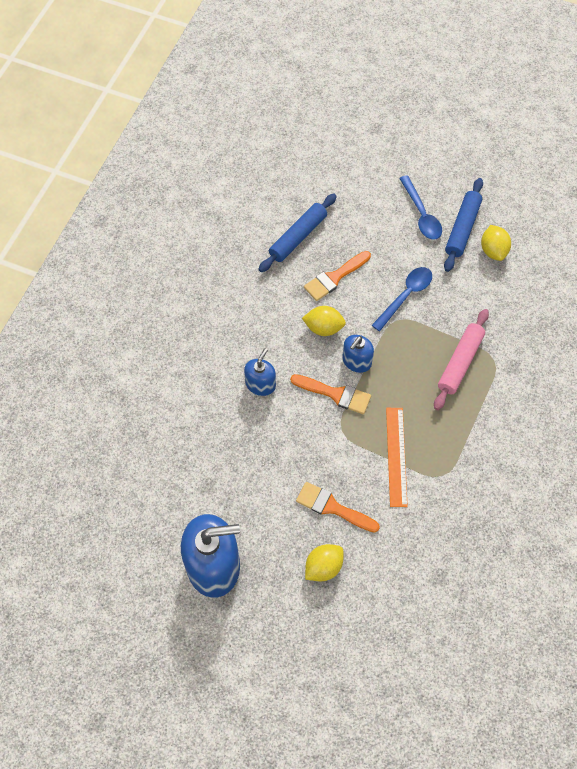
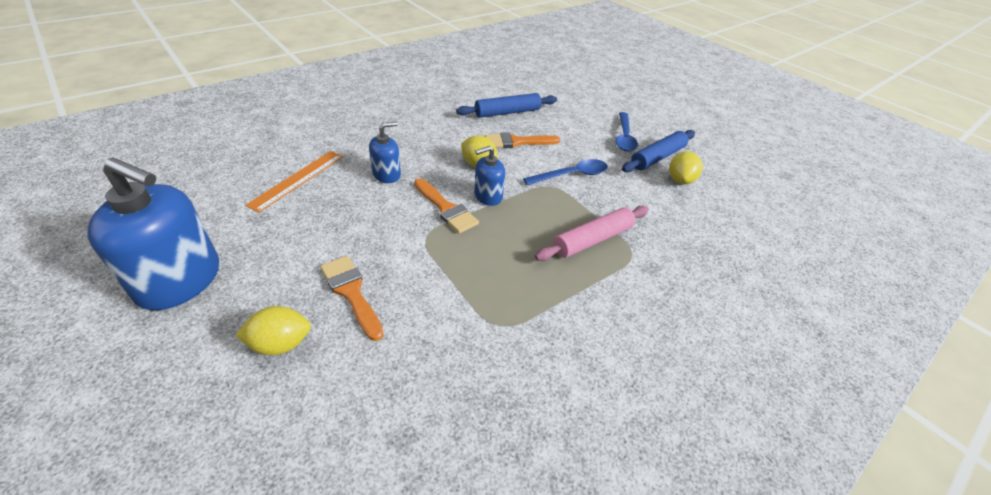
camera: 25 degrees right, 20 degrees down
(396, 456) = (461, 282): orange ruler -> orange ruler (297, 179)

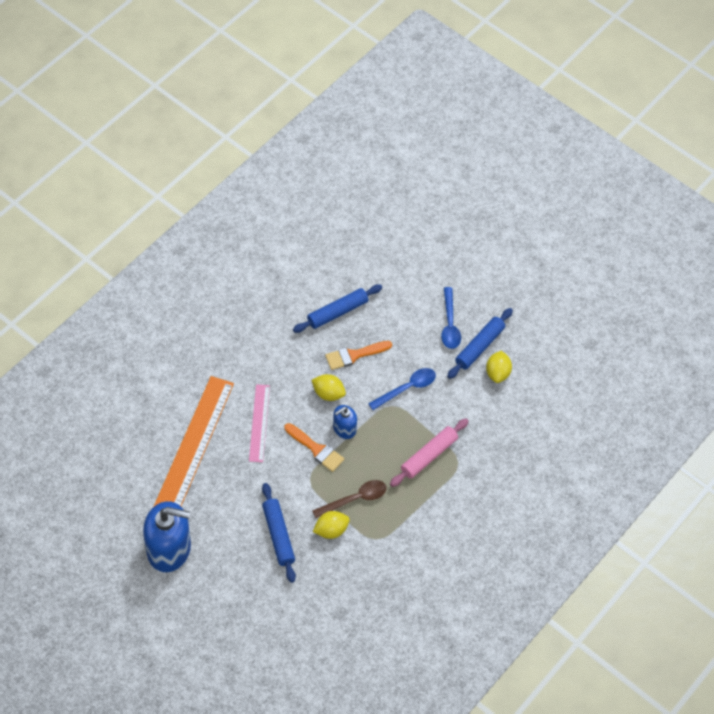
camera: 10 degrees left, 15 degrees up
(280, 344) = (253, 577): yellow lemon -> yellow lemon (331, 530)
(297, 179) = (194, 444): orange ruler -> orange ruler, size x1.79
(351, 293) = (278, 535): orange brush -> blue rolling pin
(387, 174) = (259, 423): blue soap dispenser -> pink ruler
(480, 269) = (355, 499): none -> brown spoon

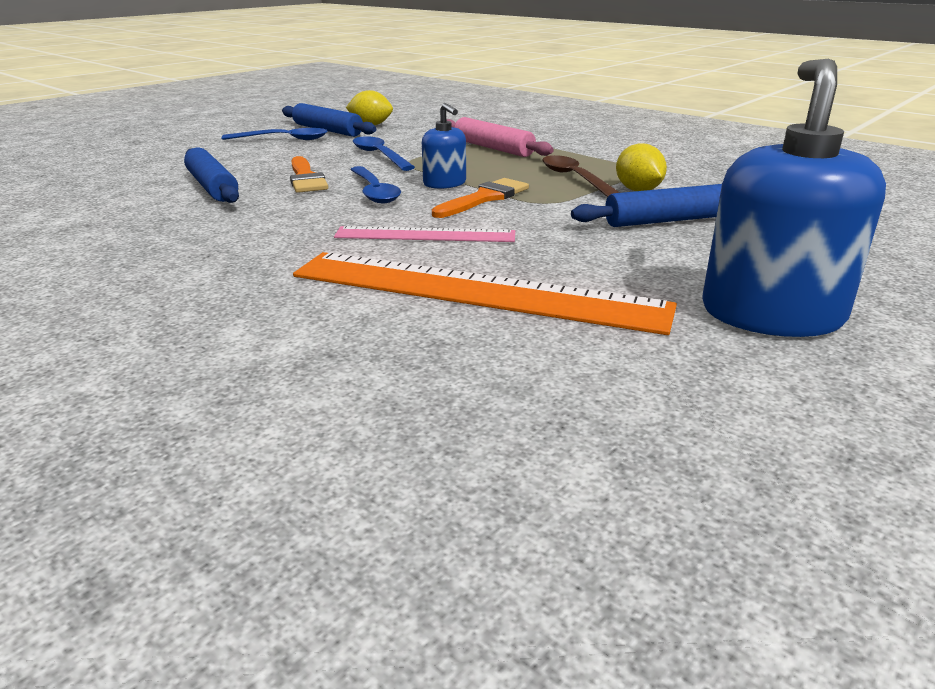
camera: 85 degrees left, 30 degrees down
(328, 393) = (374, 192): yellow lemon -> blue spoon

